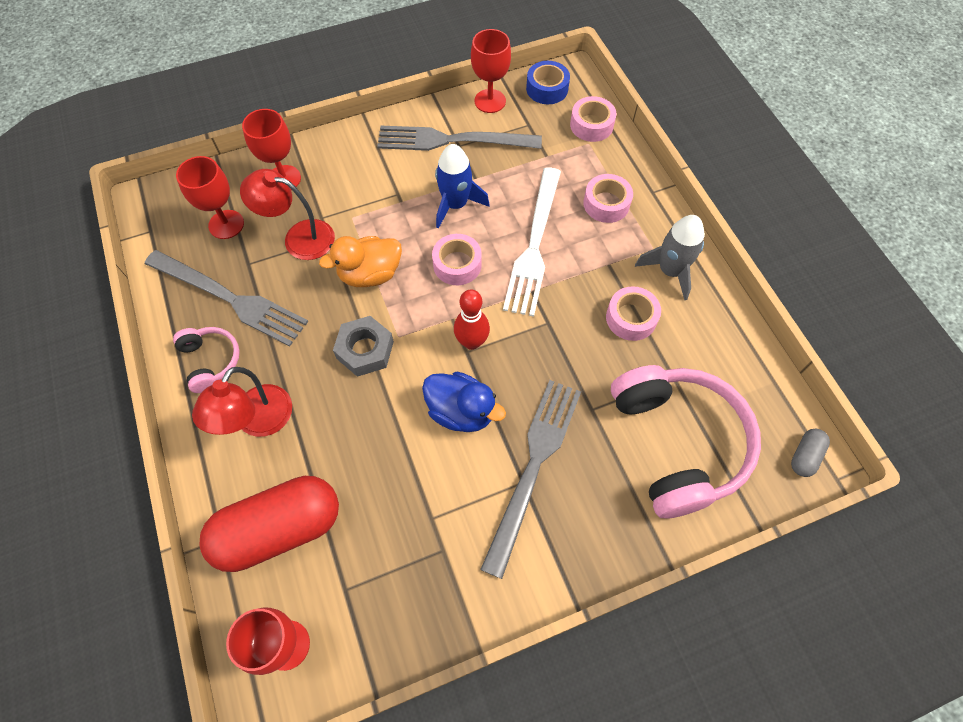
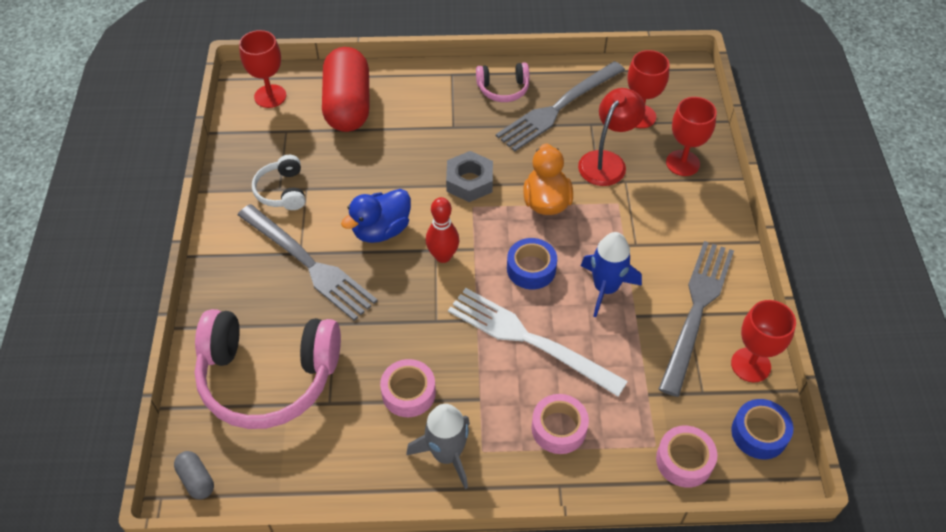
camera: 110 degrees right, 10 degrees down
(257, 422) = (437, 107): red lamp -> none
(444, 545) = (282, 191): none -> white headphones
(457, 264) = (531, 269): pink tape -> blue tape

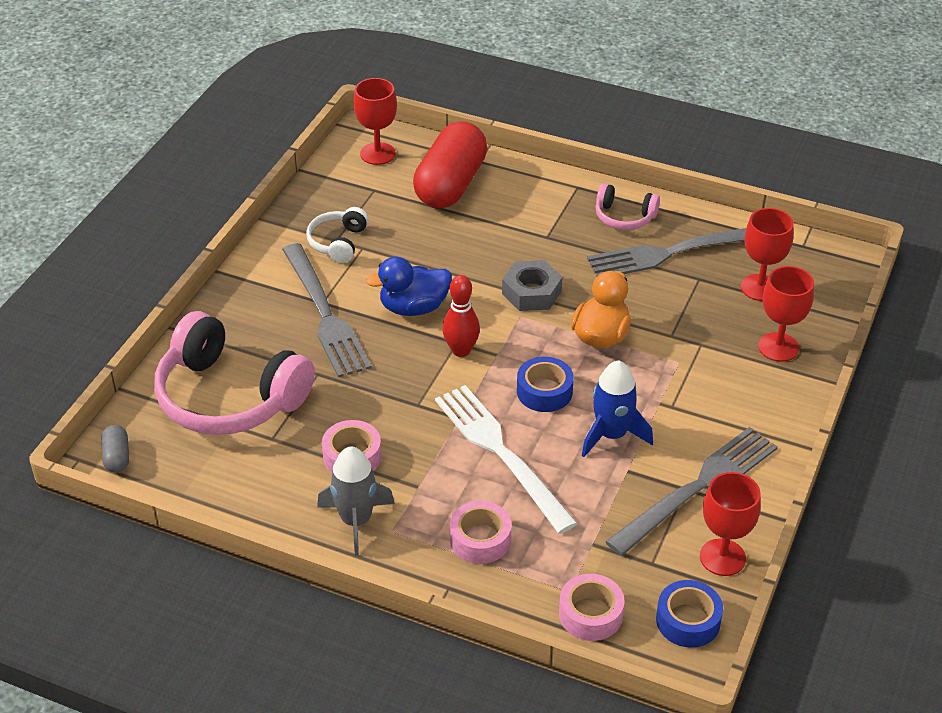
camera: 25 degrees right, 10 degrees down
(607, 161) = (693, 319): red lamp -> none

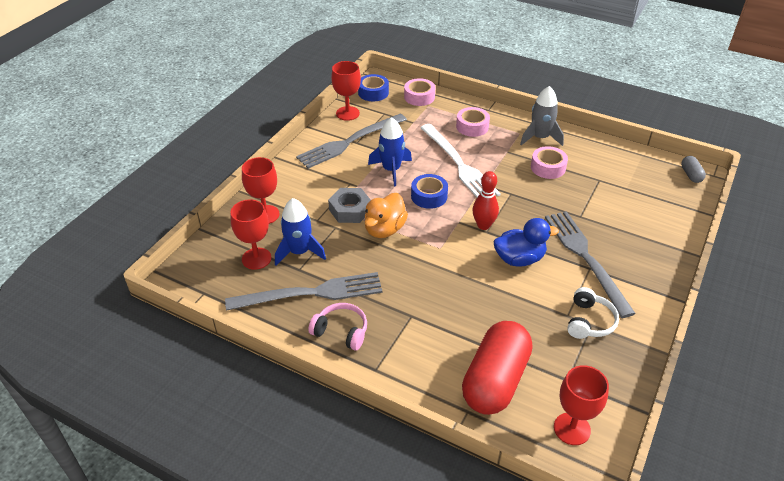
camera: 175 degrees left, 0 degrees up
(229, 397) = (635, 205): pink headphones -> none
(531, 292) = (430, 266): grey nut -> grey nut (350, 210)
(707, 299) = (299, 252): none -> blue rocket

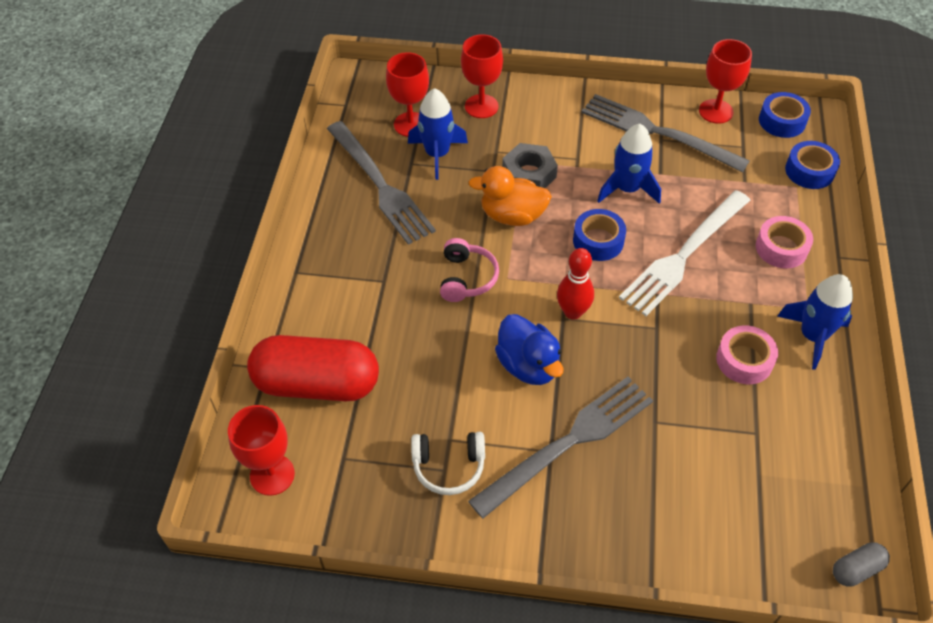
camera: 70 degrees right, 10 degrees up
(341, 331) = (336, 227): pink headphones -> pink headphones (466, 278)
(419, 97) = (809, 171): pink tape -> blue tape
(540, 137) = (813, 336): grey rocket -> blue rocket

